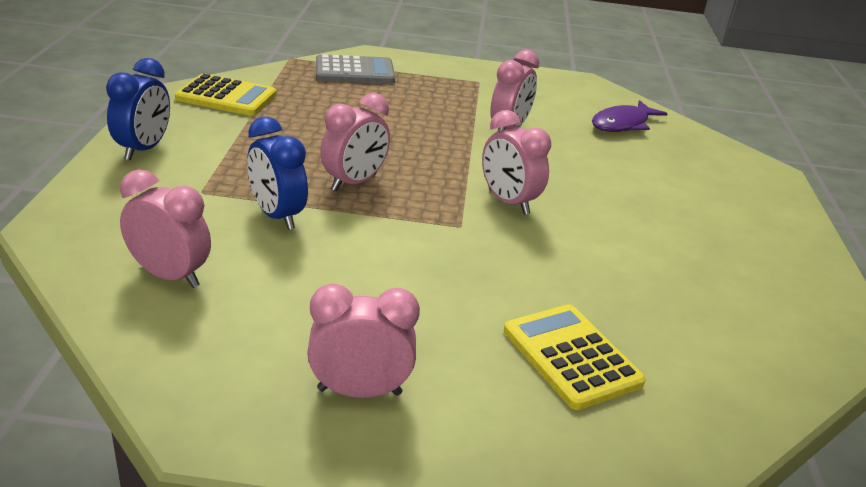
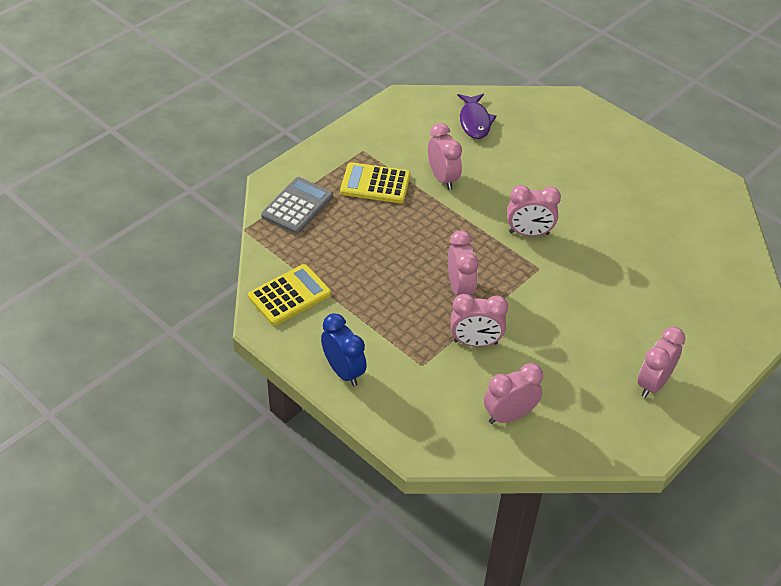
camera: 50 degrees left, 15 degrees up
(277, 216) = (475, 342): blue clock -> pink clock
(571, 357) = (675, 294): yellow calculator -> yellow calculator (375, 184)

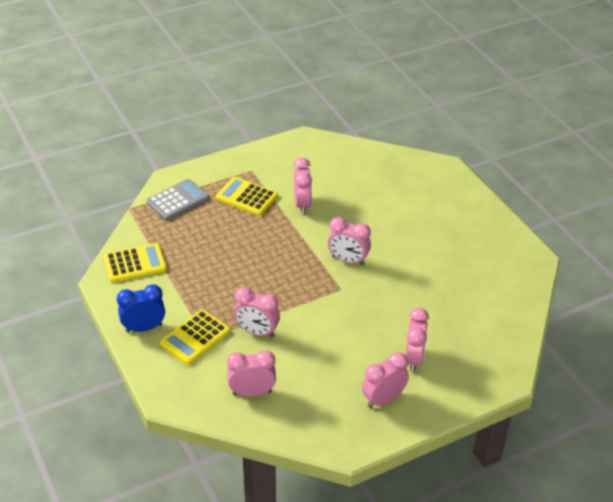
camera: 20 degrees right, 5 degrees down
(343, 371) = (144, 328): blue clock -> blue clock turned 90 degrees counterclockwise
(409, 367) = (195, 338): none -> yellow calculator
(460, 289) = (268, 289): pink clock -> pink clock (414, 359)
(474, 121) = (353, 167): purple fish -> none

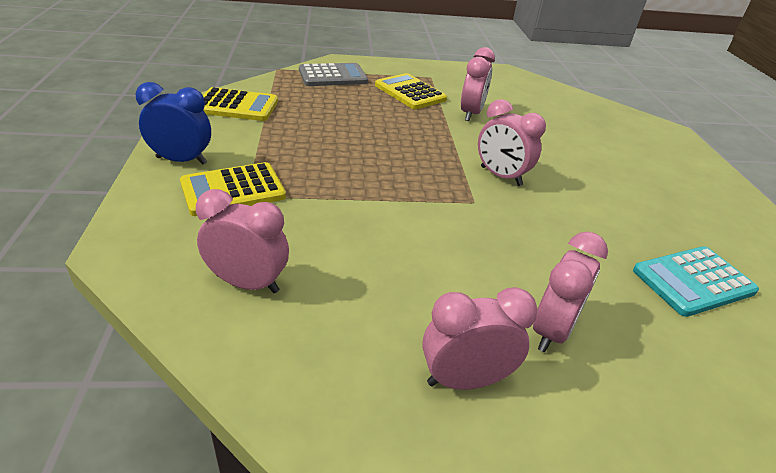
camera: 20 degrees right, 5 degrees down
(257, 332) = (321, 211): pink clock -> none
(477, 300) = (693, 281): none -> turquoise calculator

